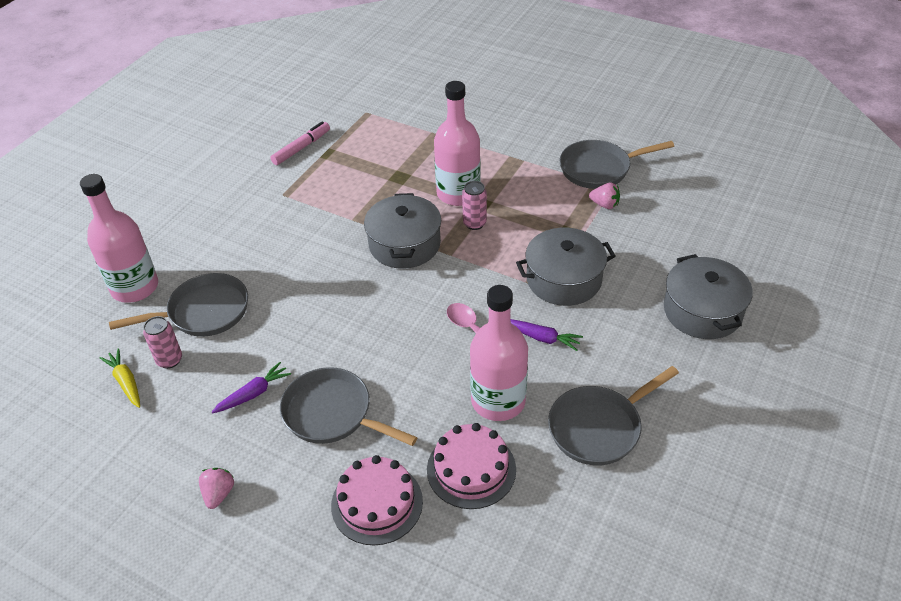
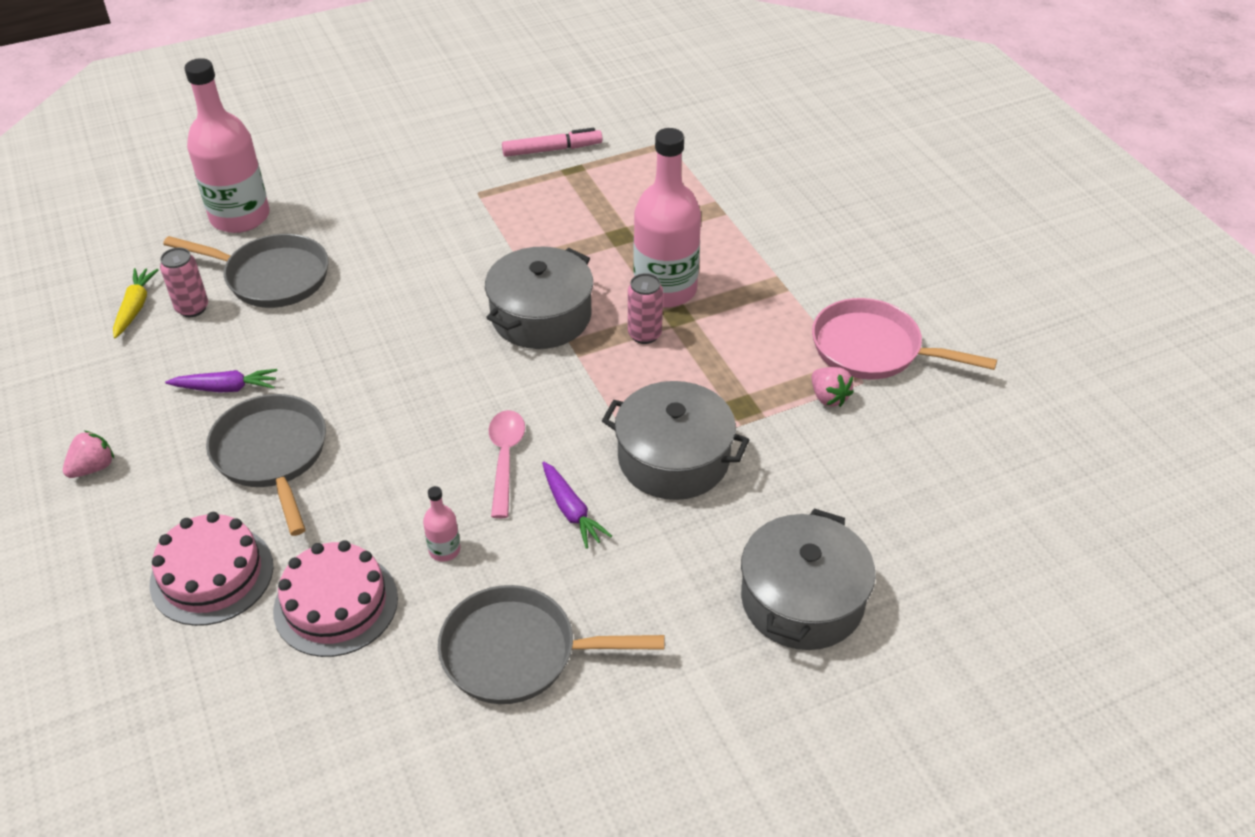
camera: 35 degrees right, 0 degrees up
(498, 401) = (444, 550): pink bottle -> pink bottle, size x0.42
(599, 169) = (873, 349): grey pan -> pink pan

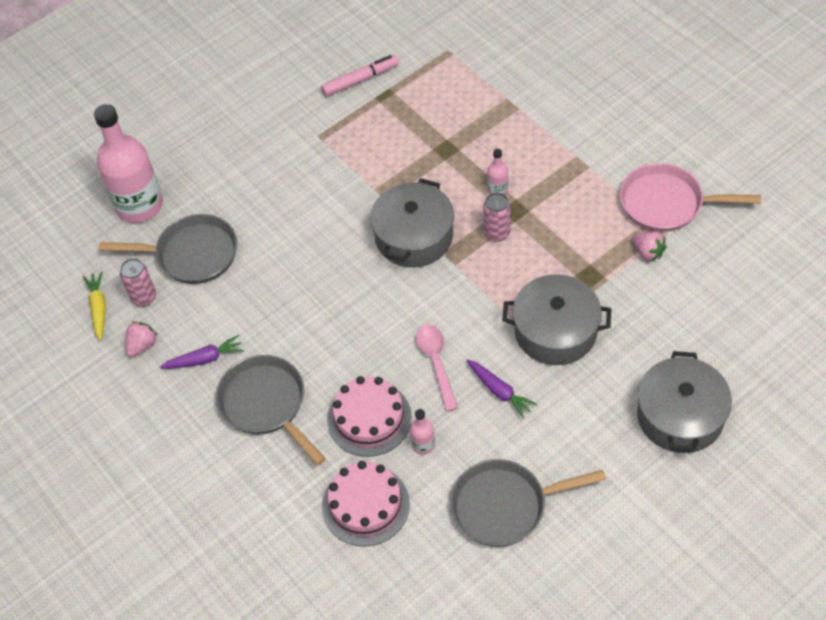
camera: 10 degrees left, 10 degrees up
(93, 468) = (139, 449): pink strawberry -> pink strawberry (142, 345)
(212, 575) = (268, 507): pink cake -> pink cake (369, 418)
(665, 289) = (497, 189): pink bottle -> pink bottle, size x0.42

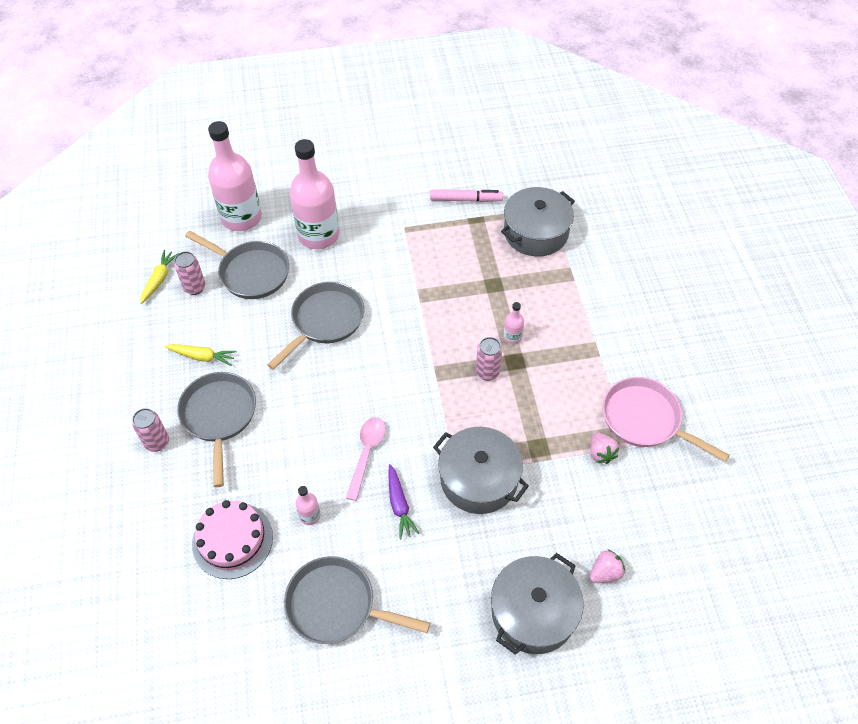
camera: 25 degrees right, 0 degrees up
(142, 345) = (168, 323): pink strawberry -> pink strawberry (605, 573)
(204, 359) = (202, 357): purple carrot -> yellow carrot
(222, 460) = (157, 442): none -> pink can
(235, 184) = (318, 235): none -> pink bottle
(304, 264) = (325, 321): none -> grey pan
(369, 418) = (285, 470): pink cake -> none
(414, 236) = (421, 342): grey pot -> grey pot (536, 232)

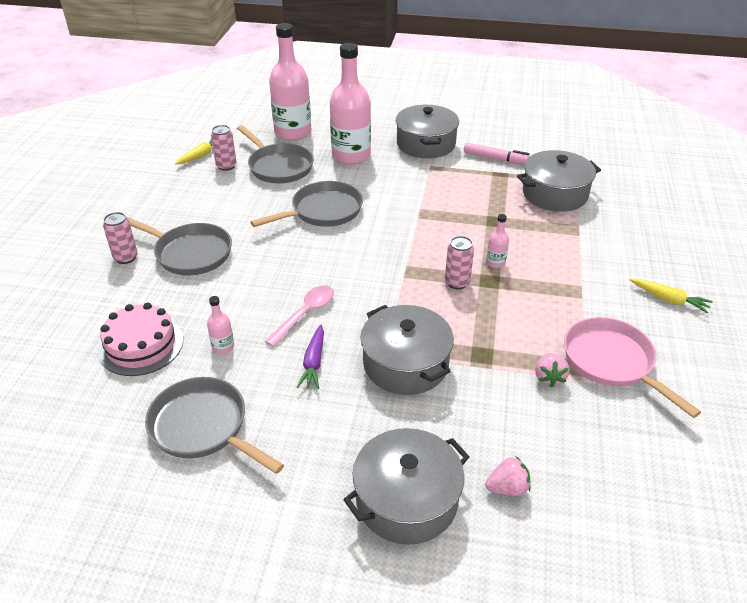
camera: 20 degrees right, 15 degrees down
(202, 357) = (202, 210): yellow carrot -> yellow carrot (669, 299)
(219, 416) = (190, 253): grey pan -> grey pan turned 105 degrees clockwise
(387, 197) = (426, 144): none -> grey pot

